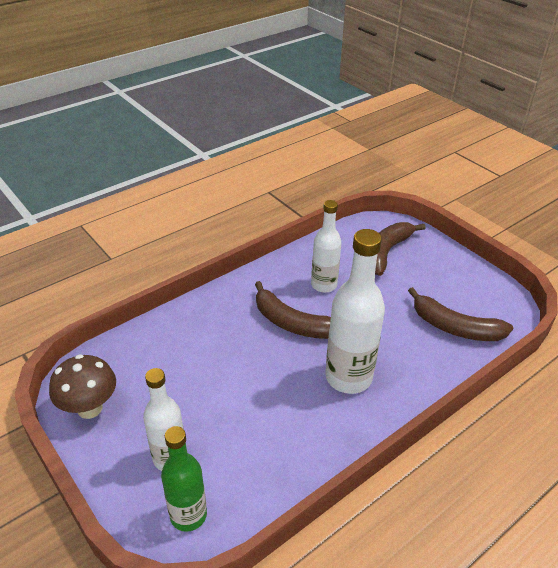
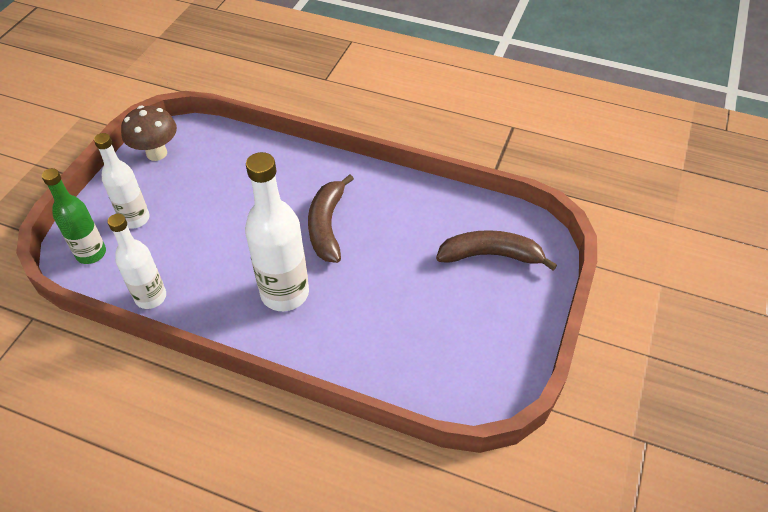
camera: 60 degrees right, 10 degrees up
(324, 285) = (396, 226): white bottle -> white bottle (151, 297)
(455, 327) = (414, 355): brown banana -> none

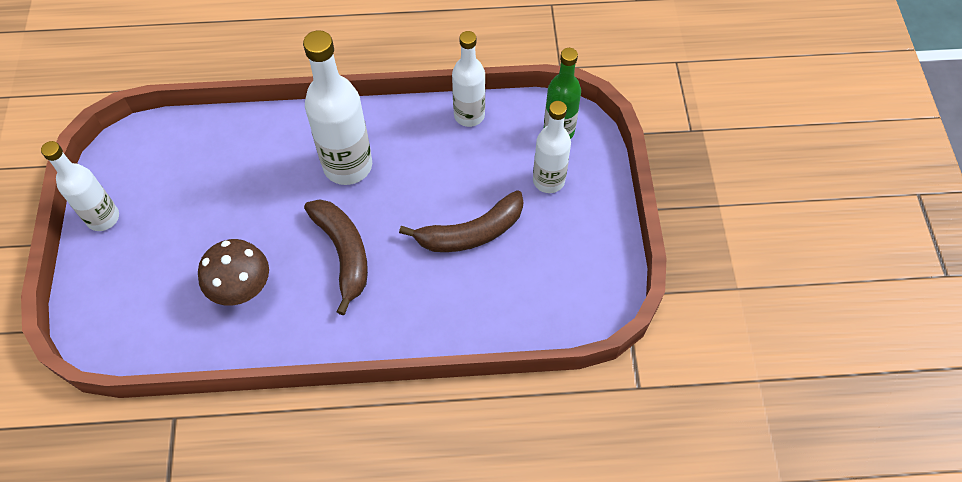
camera: 155 degrees right, 10 degrees up
(156, 153) = (595, 267): brown mushroom -> brown mushroom (243, 290)
(490, 255) = (150, 289): brown banana -> brown banana (471, 233)
(521, 330) = (103, 218): none -> white bottle

